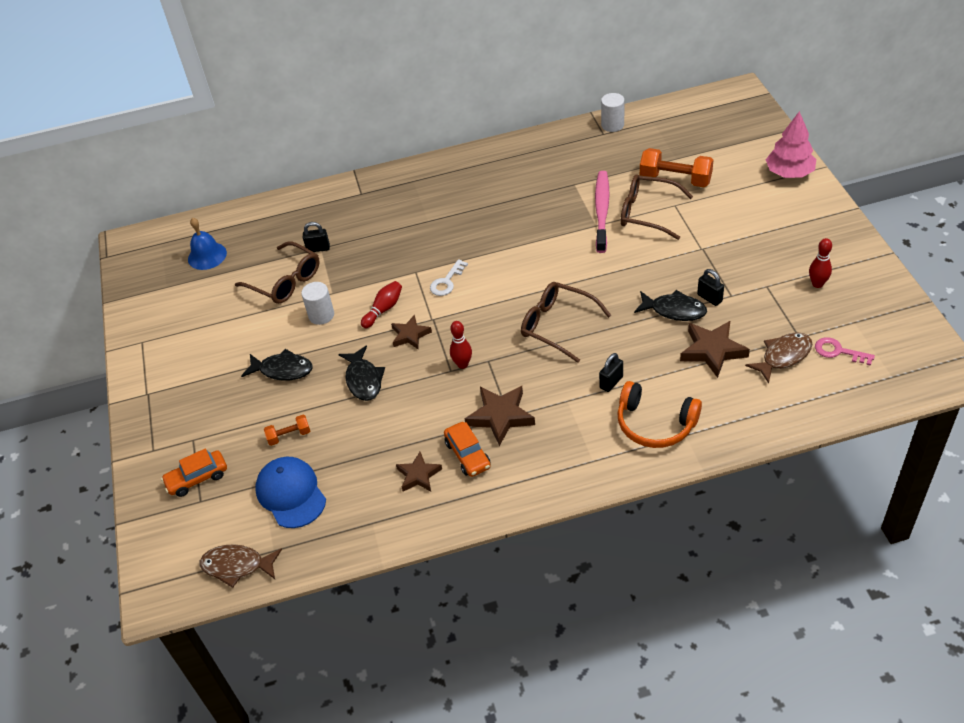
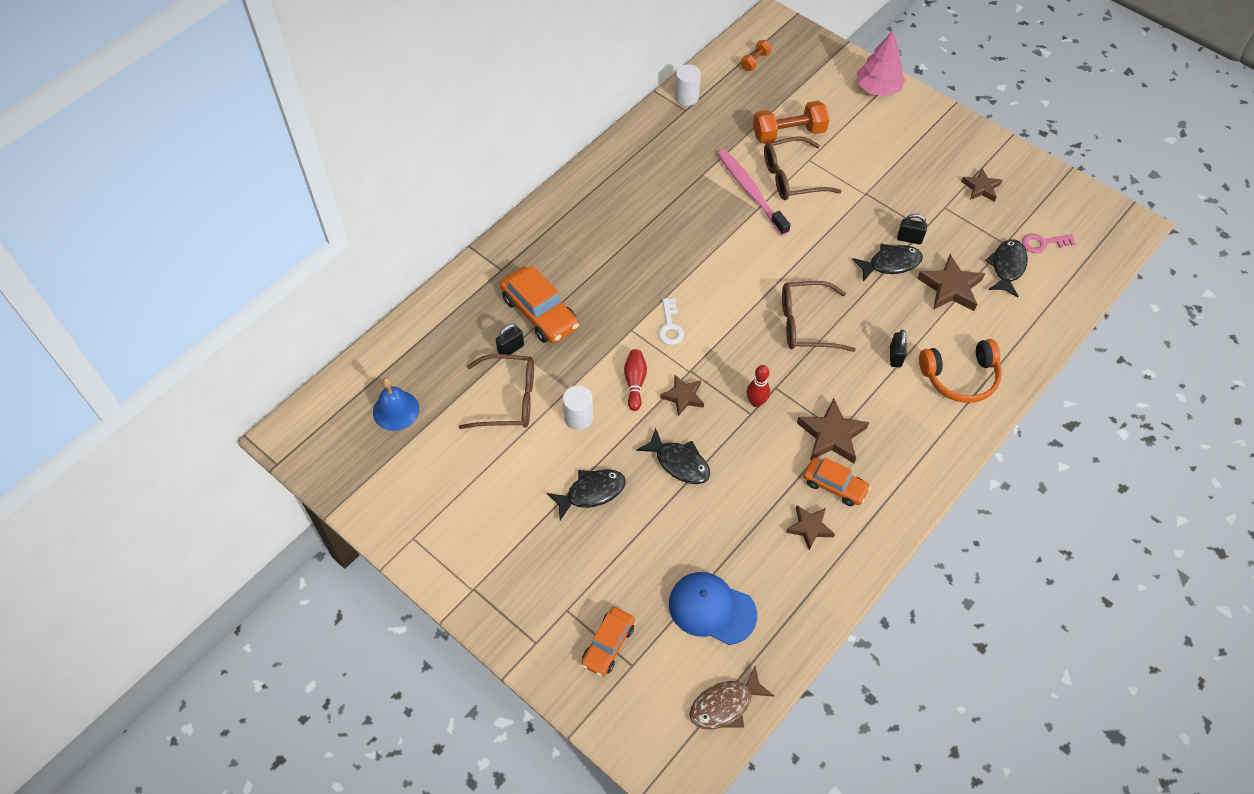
camera: 40 degrees left, 10 degrees up
(289, 436) = (658, 554): orange dumbbell -> orange dumbbell (755, 61)
(361, 233) = (540, 313): none -> orange car
(783, 356) = (1007, 267): brown fish -> black fish
(817, 284) = (981, 188): red bowling pin -> brown star

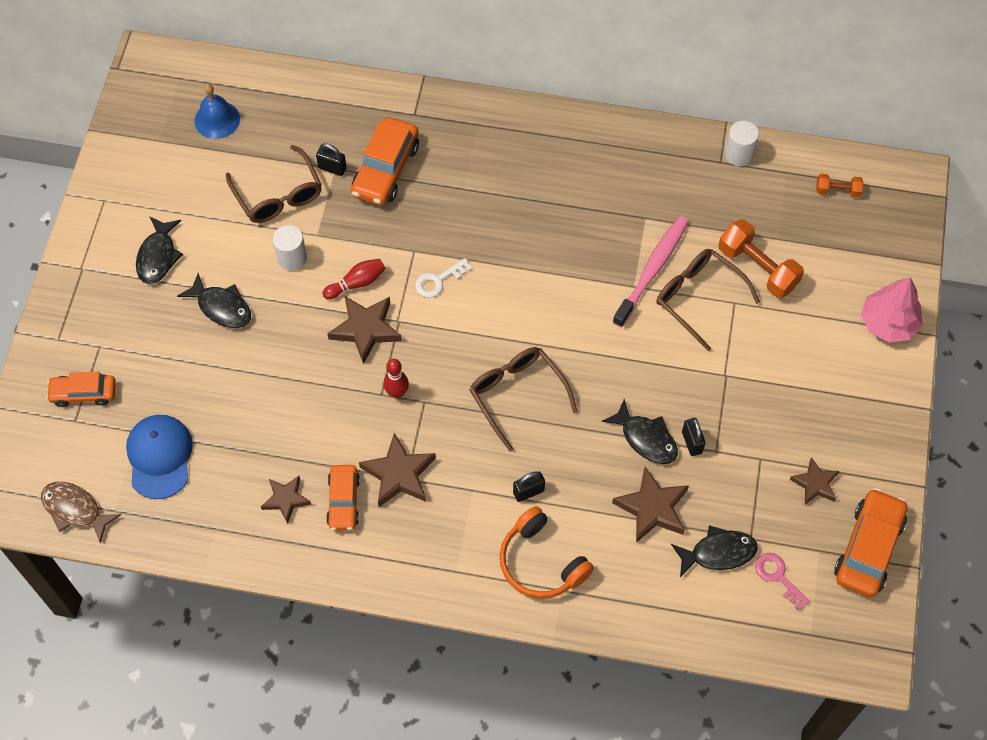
camera: 60 degrees right, 5 degrees up
(679, 463) = (292, 360): black fish -> black fish (158, 256)
(683, 396) = (365, 329): brown star -> brown star, size x1.56
(1045, 184) = (868, 548): none -> orange car

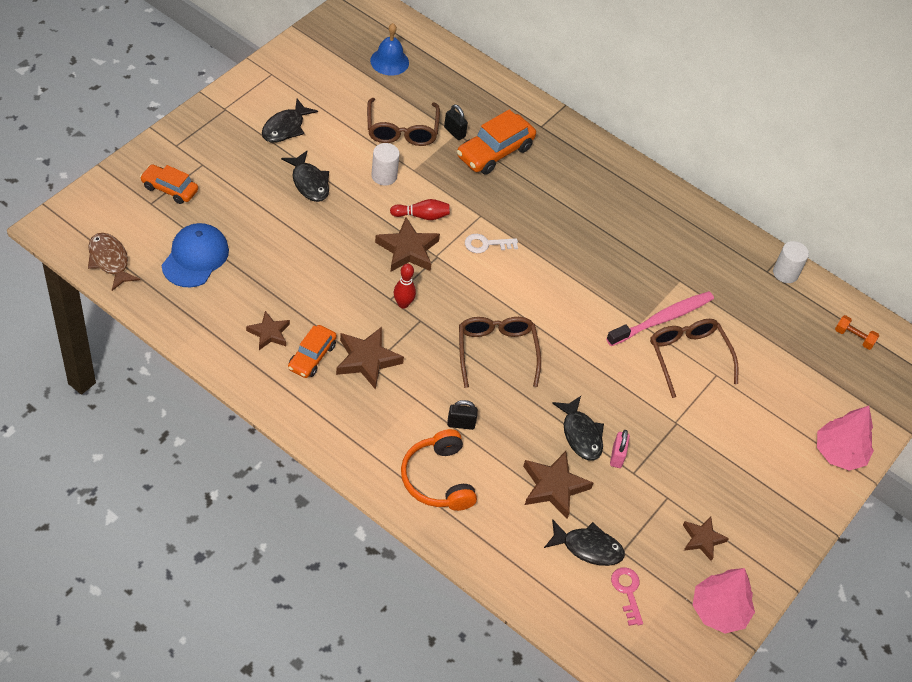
camera: 20 degrees right, 10 degrees down
(692, 442) = (617, 456): black padlock -> pink padlock
(757, 268) = (751, 360): orange dumbbell -> none
(868, 548) = (718, 611): orange car -> pink tree

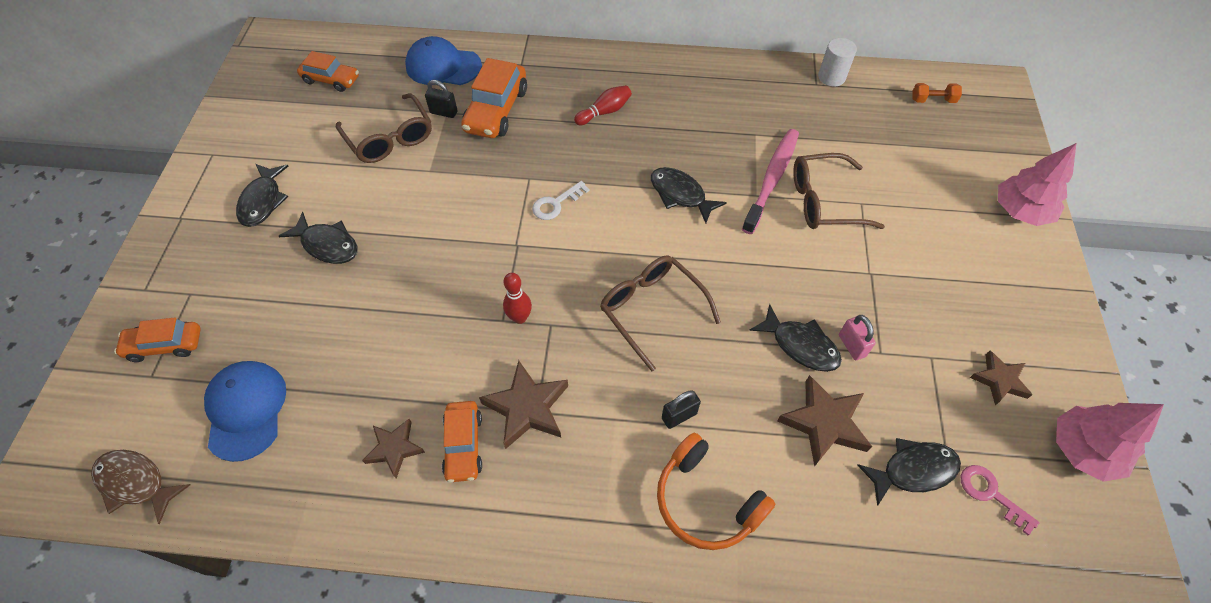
camera: 25 degrees left, 5 degrees up
(384, 176) = (403, 193): white cylinder -> none
(389, 61) = (331, 80): blue bell -> orange car
(408, 249) = (482, 256): brown star -> none
(422, 216) = (471, 212): red bowling pin -> red bowling pin (604, 112)
(480, 95) = (443, 66): none -> blue cap
(583, 290) = (680, 194): none -> black fish
(688, 357) = (824, 201): brown glasses -> brown glasses turned 45 degrees counterclockwise

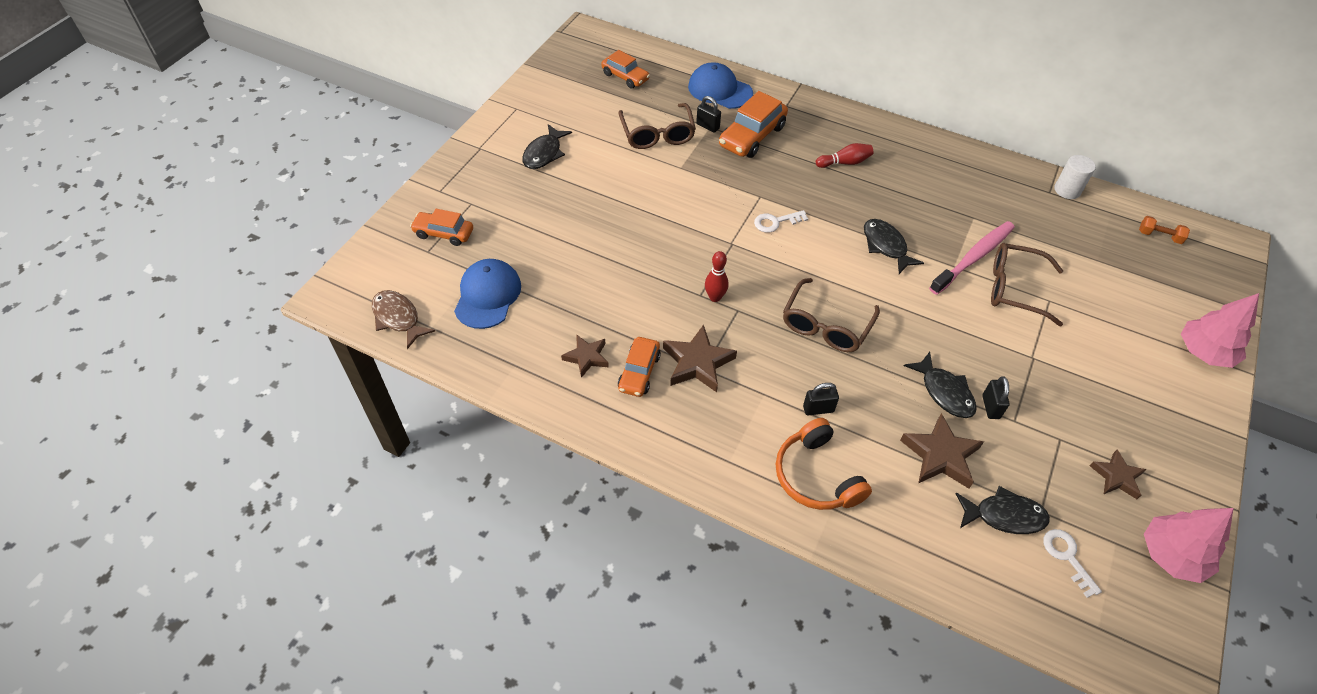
camera: 20 degrees right, 5 degrees down
(327, 245) = (583, 199): black fish -> none
(651, 310) = (826, 325): brown glasses -> brown glasses turned 135 degrees counterclockwise
(851, 345) = (990, 407): pink padlock -> black padlock
(991, 494) = (1067, 557): pink key -> white key

